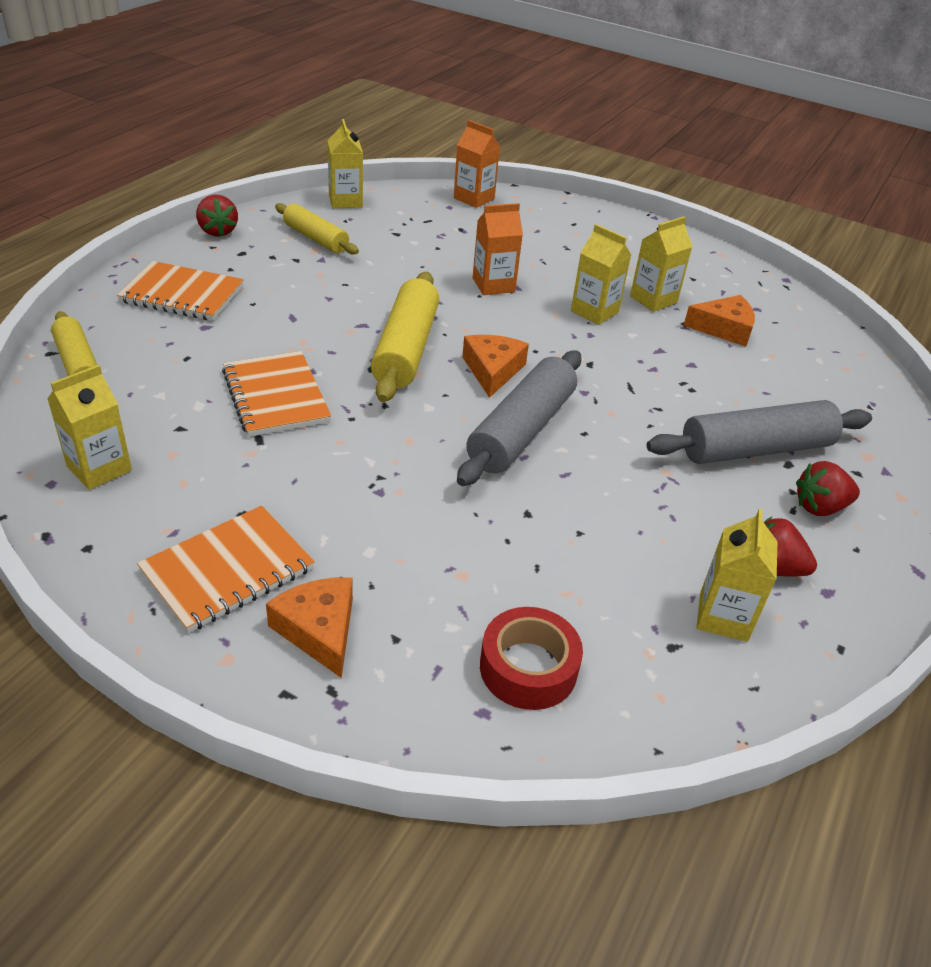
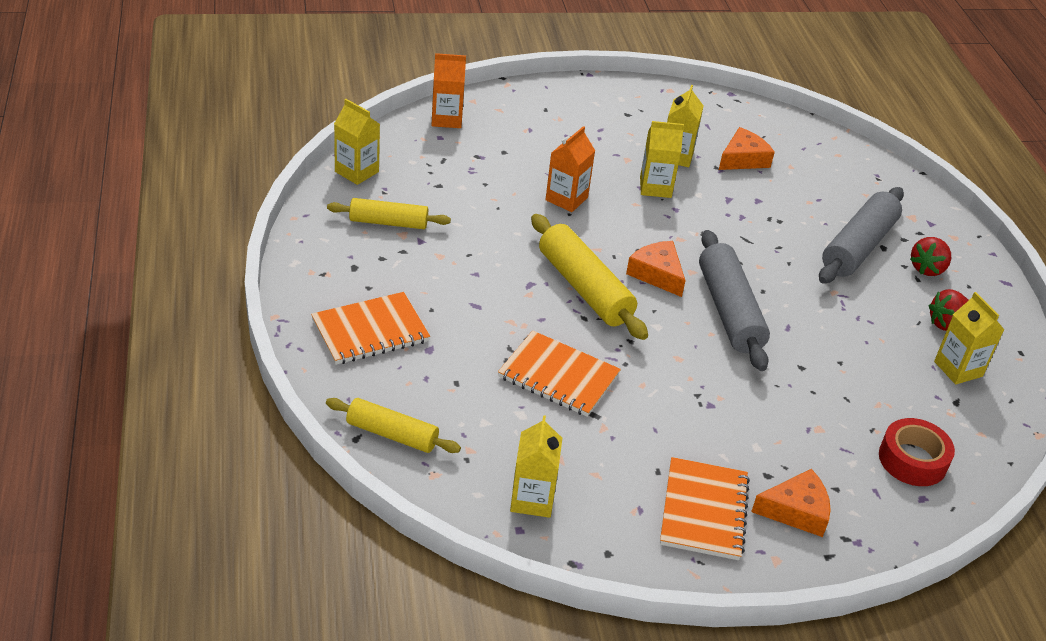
camera: 40 degrees left, 0 degrees up
(218, 231) = (304, 256): red strawberry -> none
(319, 630) = (796, 511): orange cheese -> orange cheese turned 150 degrees clockwise

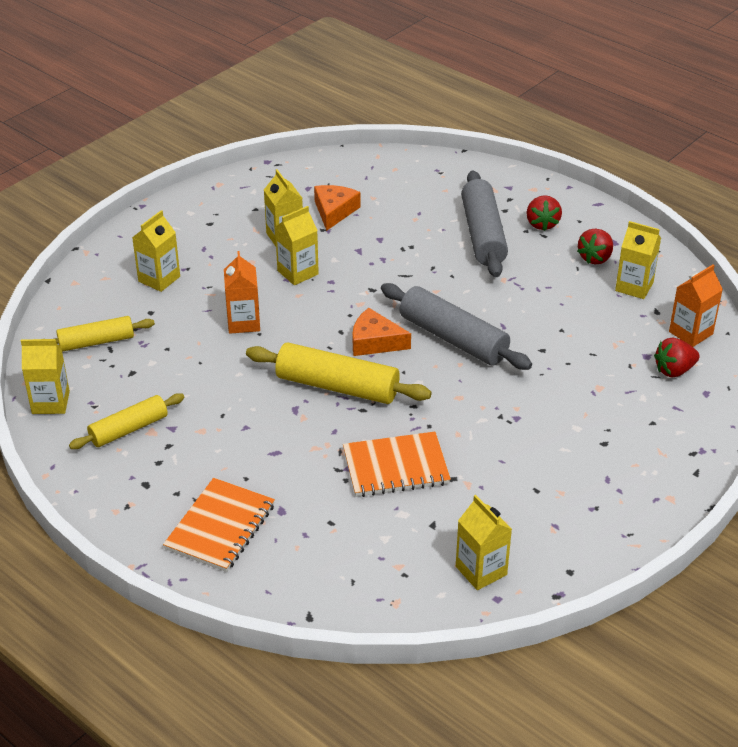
camera: 35 degrees left, 0 degrees up
(392, 434) = (331, 595): yellow rolling pin -> yellow rolling pin (96, 342)
(446, 119) = (71, 311): orange carton -> orange carton (690, 333)
(539, 132) = (159, 279): none -> yellow carton
(703, 511) = (594, 497): orange notebook -> none
(796, 511) = (646, 455): orange cheese -> none
(912, 460) = (674, 370): red tape -> red strawberry

